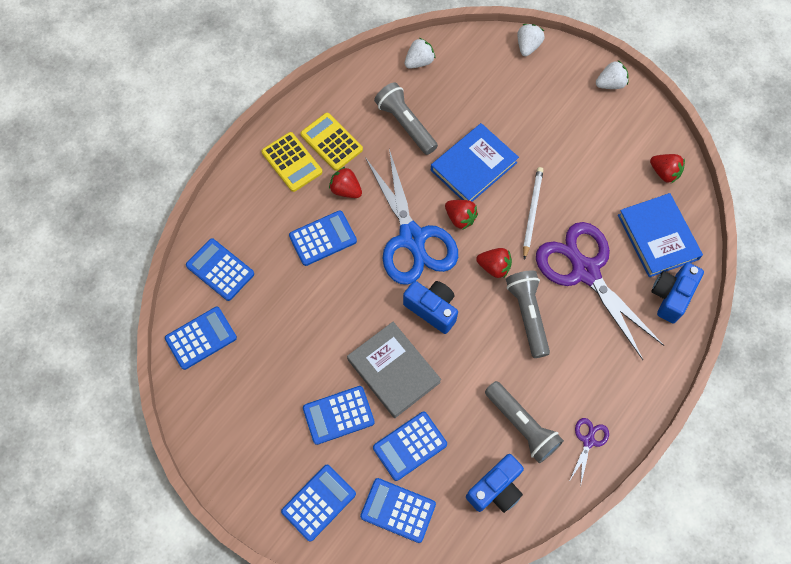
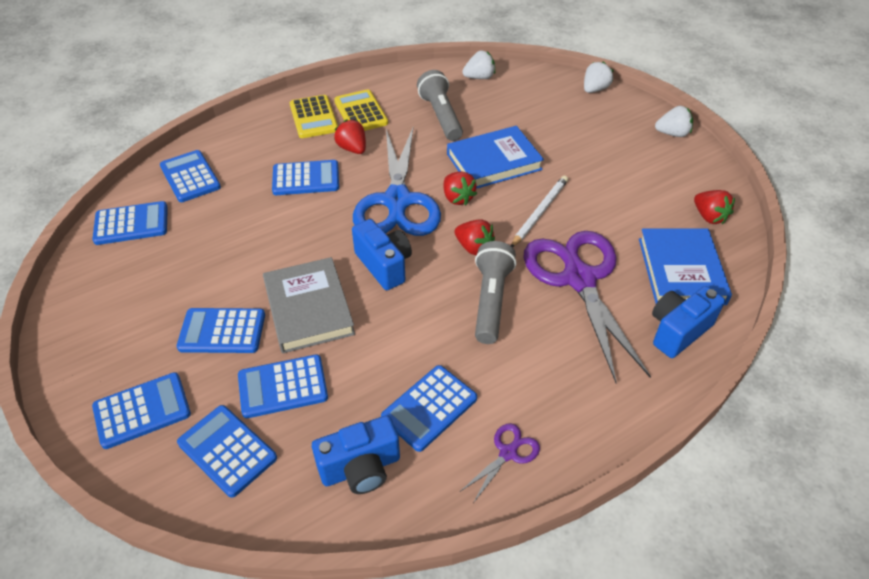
camera: 20 degrees right, 20 degrees down
(521, 425) = (429, 408): grey flashlight -> blue calculator

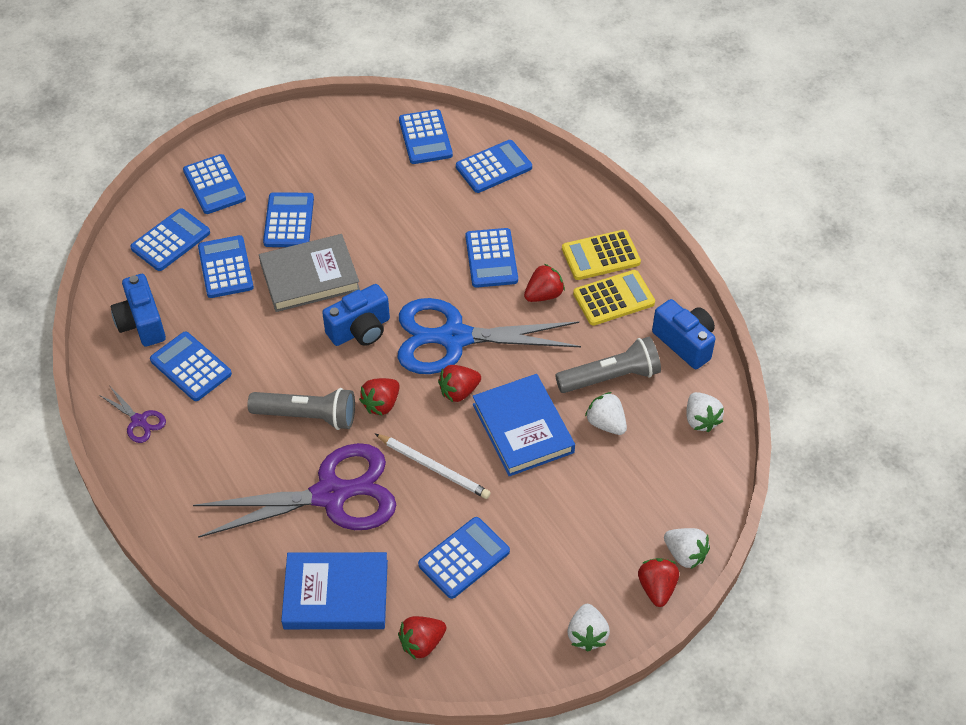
camera: 90 degrees right, 5 degrees up
(486, 120) = (606, 423): none -> white strawberry
(624, 194) = (464, 558): none -> blue calculator
(625, 102) = (657, 588): none -> red strawberry
(678, 331) = (253, 574): blue camera -> blue camera (685, 343)

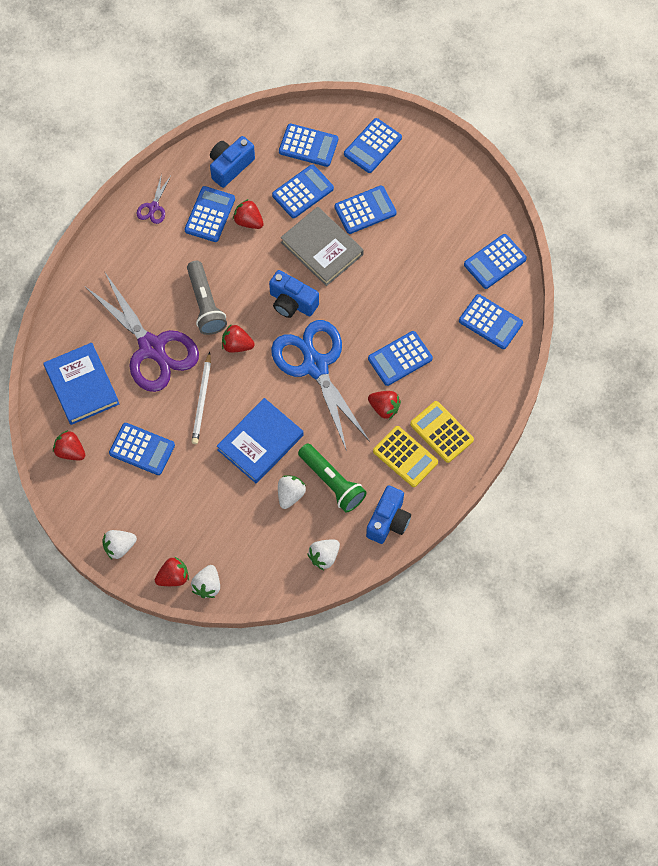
camera: 65 degrees right, 15 degrees up
(459, 391) = (271, 389): red strawberry -> red strawberry (248, 221)
(610, 377) = (332, 482): grey flashlight -> green flashlight

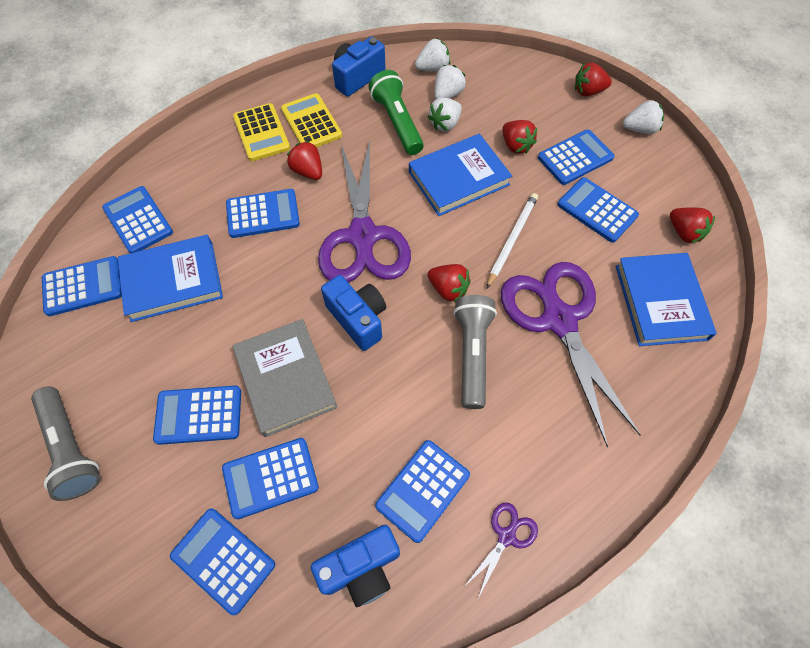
camera: 160 degrees left, 5 degrees down
(207, 585) = (555, 76): white strawberry -> white strawberry (447, 94)
(248, 221) = (369, 458): red strawberry -> red strawberry (516, 146)
(315, 366) = (363, 236): blue scissors -> purple scissors
(372, 146) = (128, 520): blue calculator -> blue calculator (575, 158)
(430, 168) = (71, 448): none -> grey flashlight
(435, 286) = (173, 281): none -> blue book

